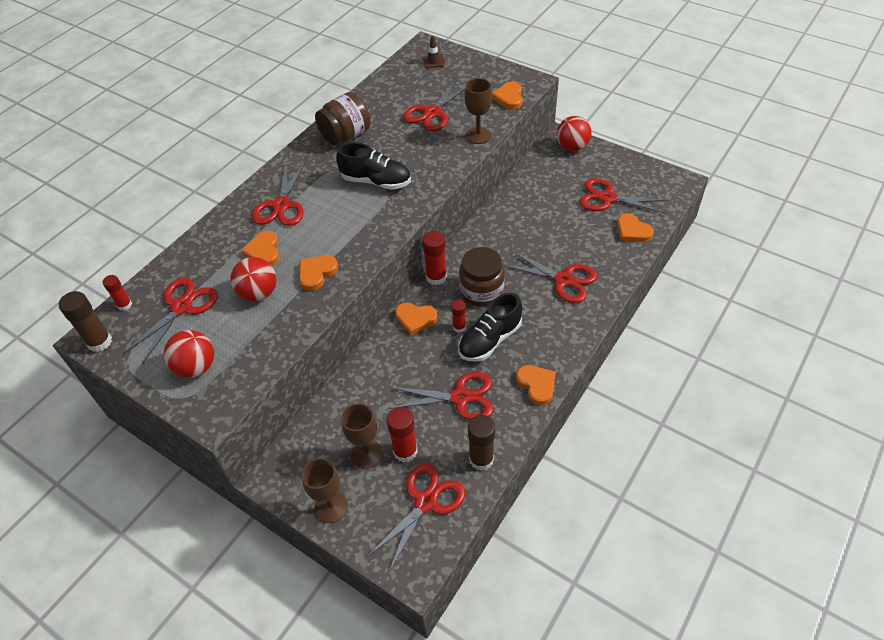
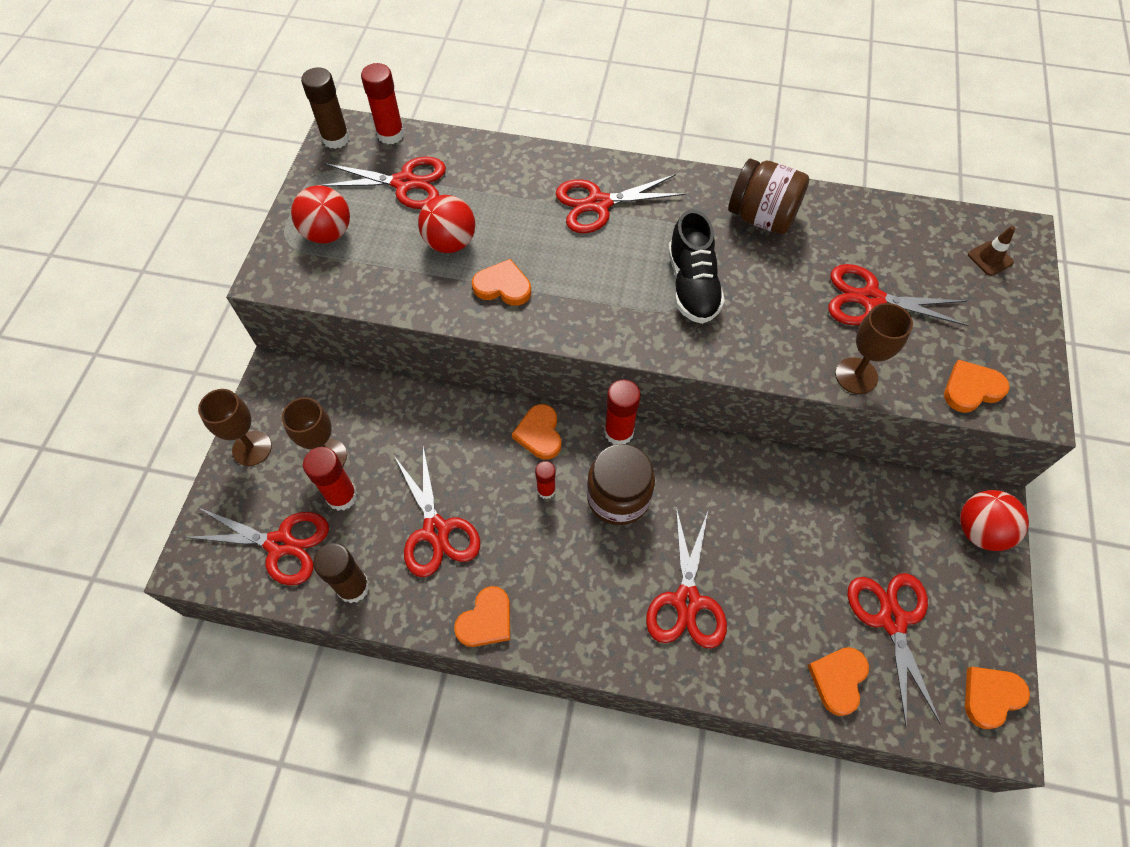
camera: 65 degrees right, 10 degrees up
(124, 305) = (390, 134): red glue stick -> red glue stick, size x1.65
(264, 251) = (516, 219): orange heart -> orange heart (991, 696)
(490, 340) = (539, 535): black shoe -> none

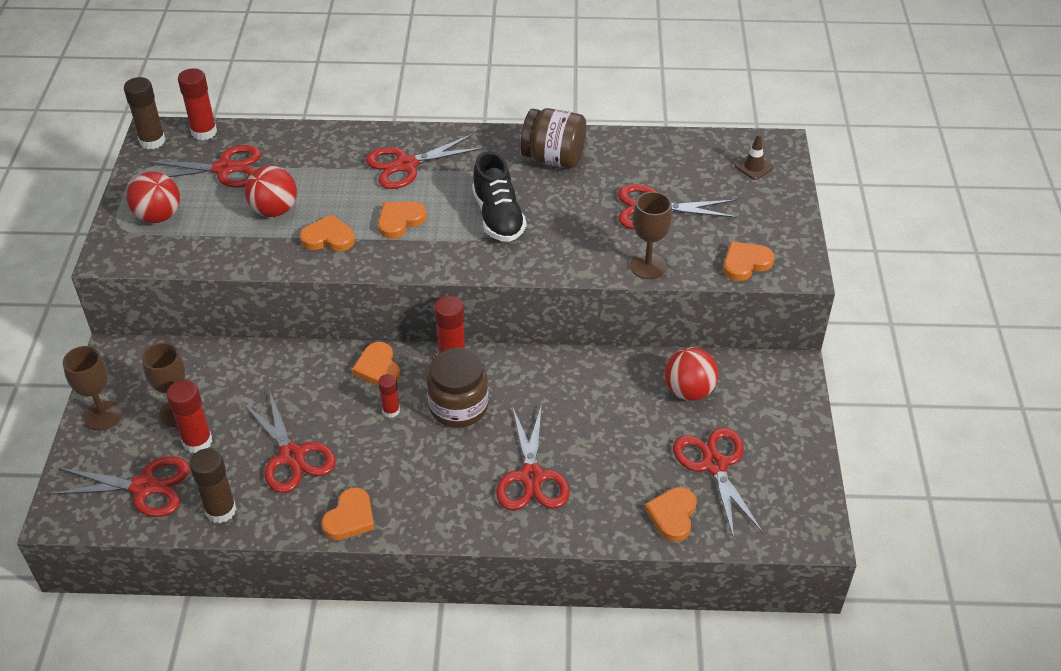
camera: 10 degrees left, 15 degrees down
(979, 531) = (784, 388): red ball -> red ball (689, 391)
(991, 696) = (805, 508): orange heart -> orange heart (400, 221)

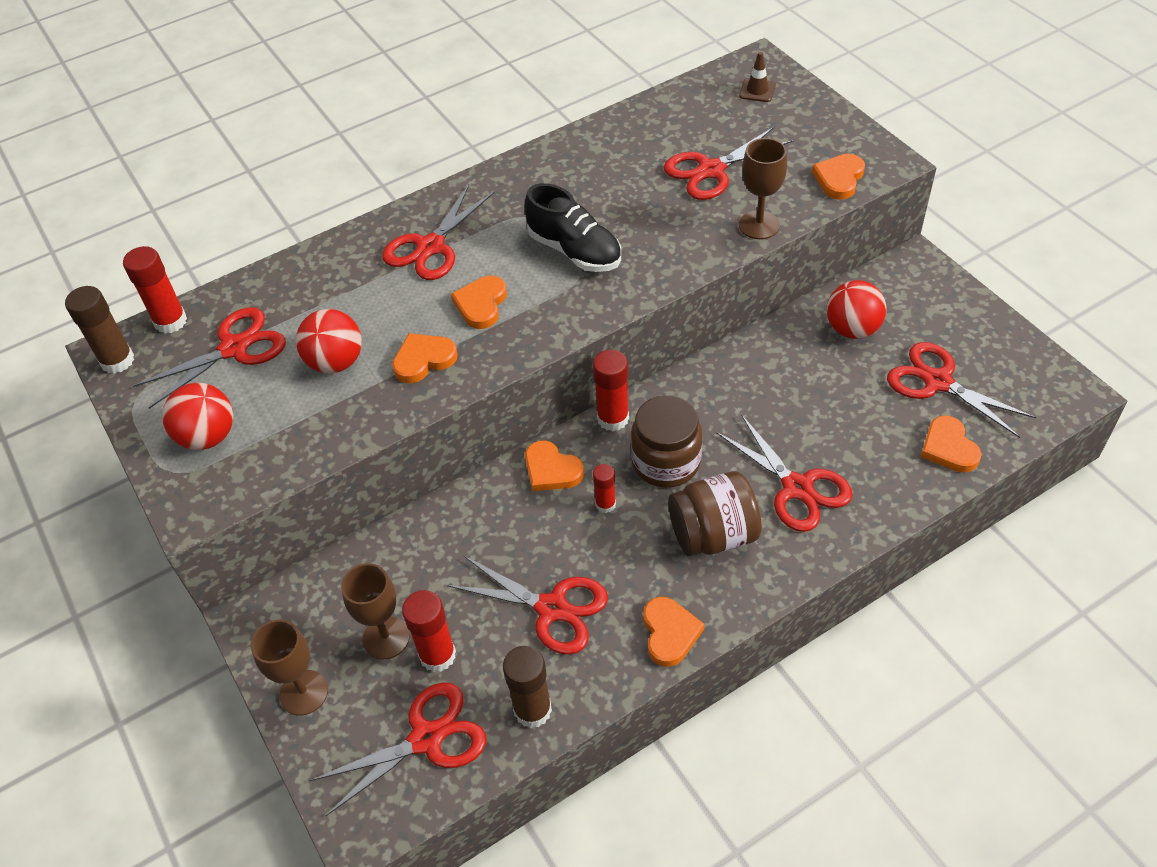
camera: 30 degrees left, 5 degrees up
(553, 158) = (570, 170): brown jar -> brown jar (713, 534)

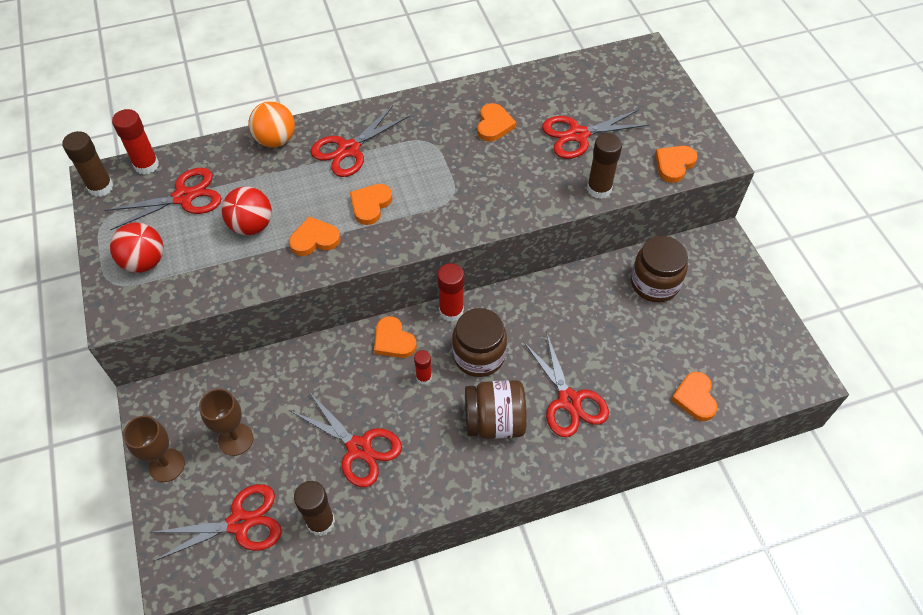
camera: 10 degrees right, 5 degrees up
(332, 256) = (275, 140): none -> orange ball
(437, 655) = (267, 462): red glue stick -> none
(574, 251) = (453, 178): black shoe -> none
(669, 633) = (437, 489): orange heart -> orange heart (494, 125)
(757, 90) = (637, 76): brown traffic cone -> none
(759, 225) = (599, 189): brown goblet -> brown glue stick
(852, 329) = (654, 283): red ball -> brown jar
(937, 382) = (705, 342): red scissors -> none

